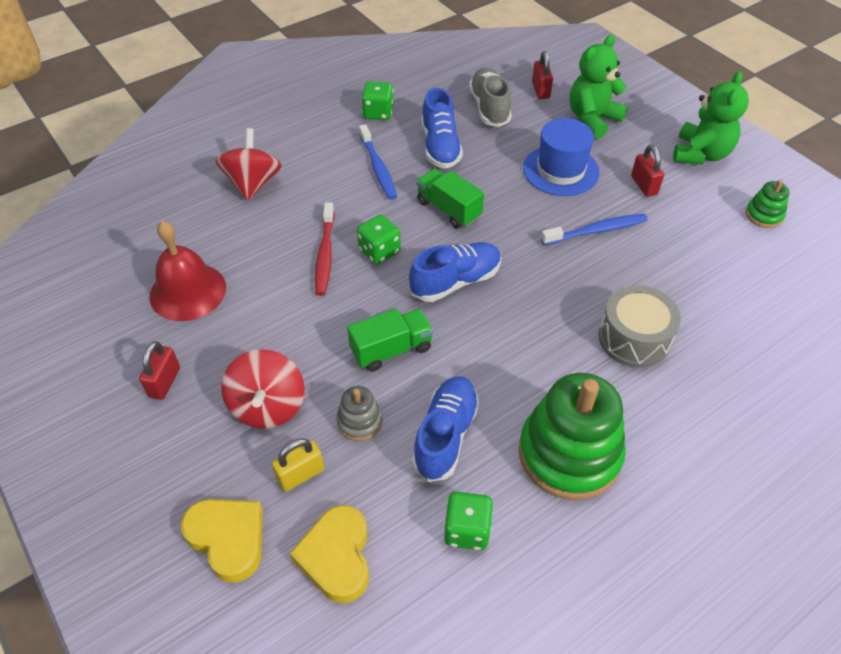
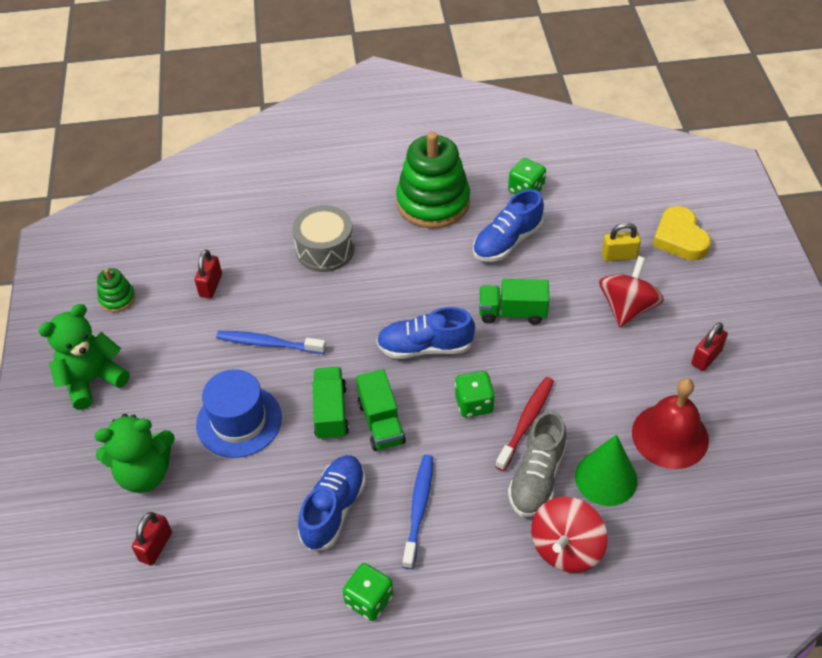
camera: 150 degrees left, 0 degrees up
(237, 238) = (606, 478): none -> green cone
(336, 557) = (613, 206): yellow heart -> none
(359, 421) = (562, 272): grey stacking toy -> none
(489, 107) = (236, 545): grey shoe -> grey shoe (537, 477)
(495, 201) = (331, 412): none -> green truck
(644, 185) = (181, 370): red padlock -> red padlock (211, 285)

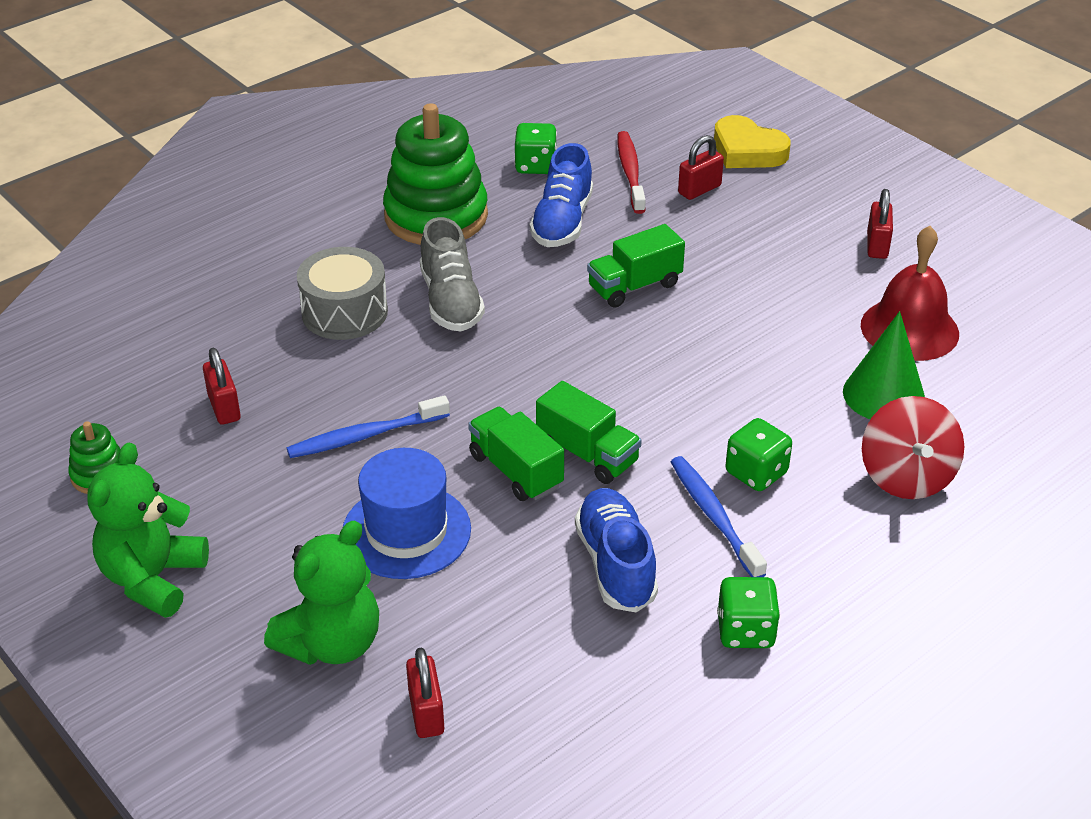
camera: 35 degrees left, 10 degrees down
(425, 347) = (566, 359): blue shoe -> none
(474, 404) = (677, 389): green dice -> green dice (756, 473)
(526, 422) = (751, 381): red toothbrush -> red toothbrush (630, 172)
(537, 477) = (813, 427): grey shoe -> grey shoe (451, 301)
(619, 256) = (699, 189): yellow padlock -> red padlock
(627, 308) = (754, 233): red spinning top -> none

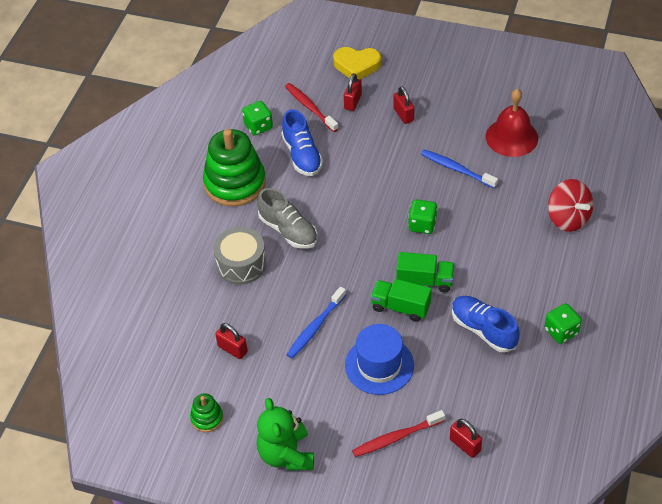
camera: 30 degrees left, 10 degrees up
(332, 643) = (396, 437): green teddy bear -> red toothbrush
(634, 286) = (369, 176): green truck -> none
(714, 516) = (505, 283): blue toothbrush -> blue toothbrush (457, 169)
(756, 473) = (505, 251): green dice -> green dice (422, 225)
(877, 245) = (462, 95): red padlock -> red padlock (403, 115)
(883, 395) = (527, 180): green cone -> none

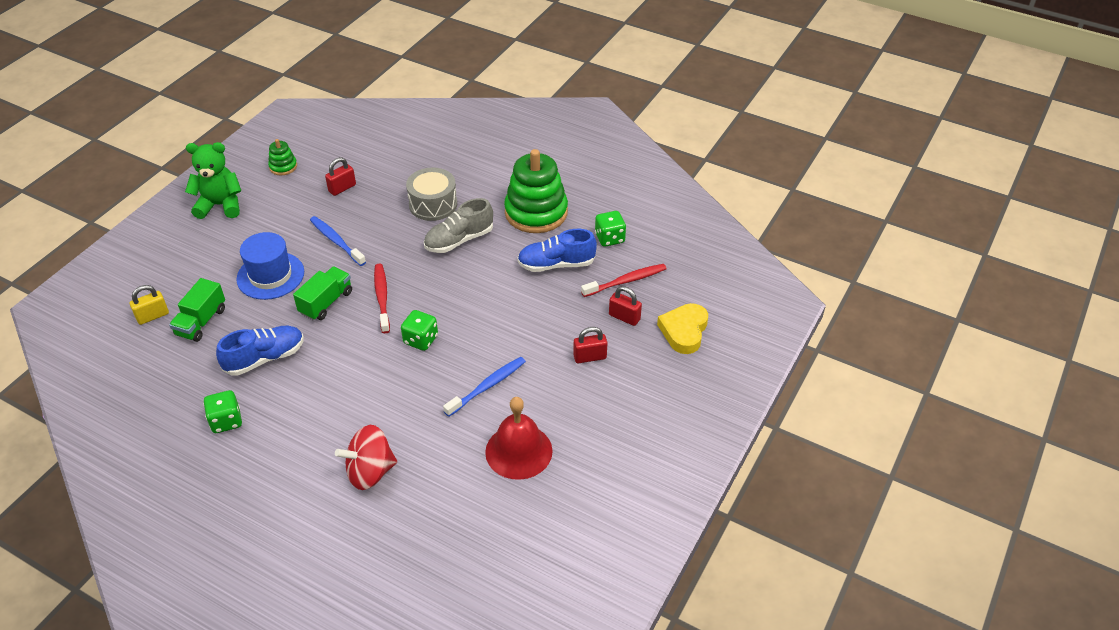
camera: 100 degrees right, 5 degrees down
(396, 437) = (191, 273): red toothbrush -> red toothbrush (382, 297)
(425, 281) = (348, 327): green truck -> green truck (201, 322)
(465, 445) = (153, 316): red padlock -> yellow padlock

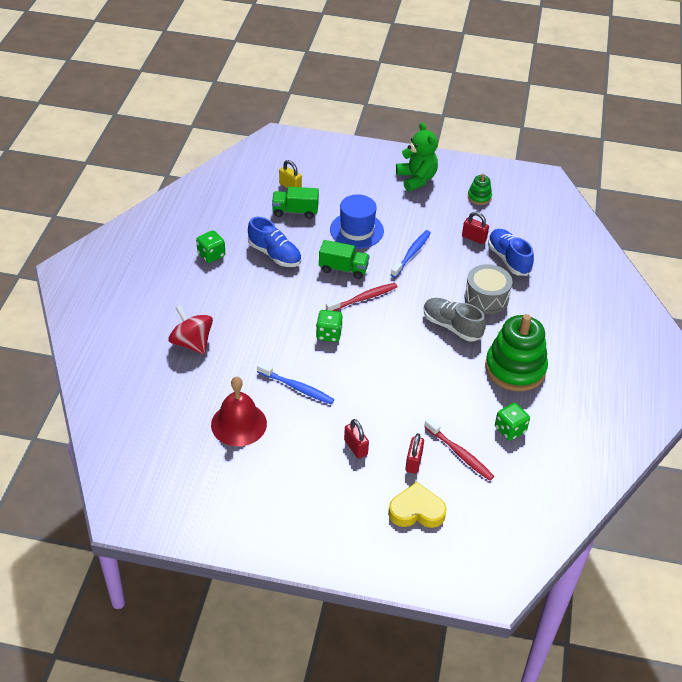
camera: 70 degrees right, 0 degrees up
(556, 264) = (456, 398): blue shoe -> blue shoe (508, 259)

